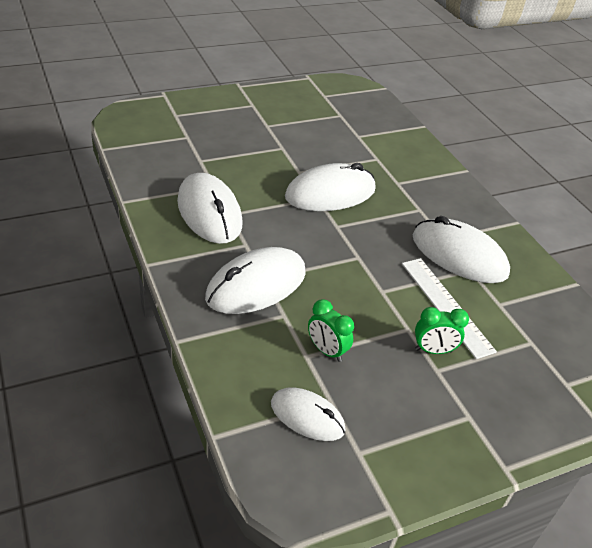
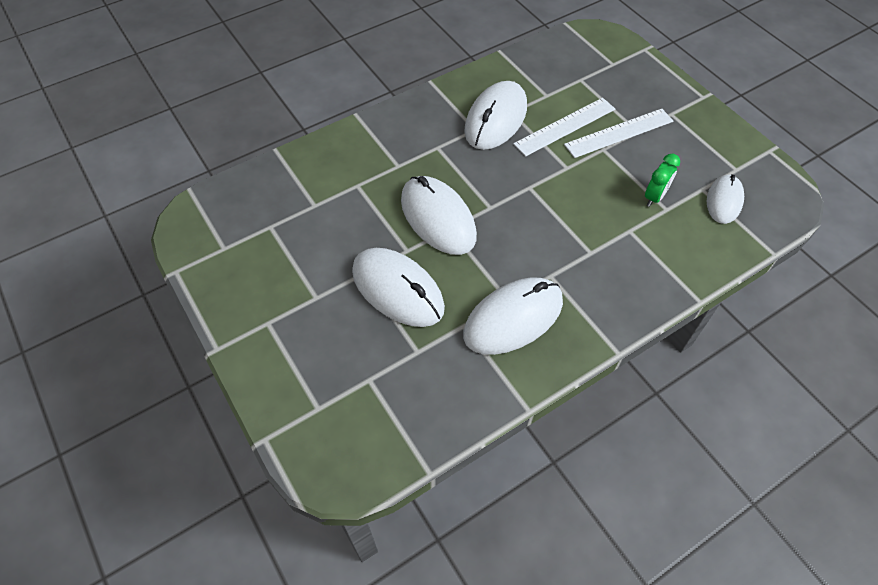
camera: 95 degrees left, 15 degrees up
(256, 285) = (603, 256): white mouse -> white mouse (397, 289)
(433, 350) = (619, 133): green clock -> white ruler

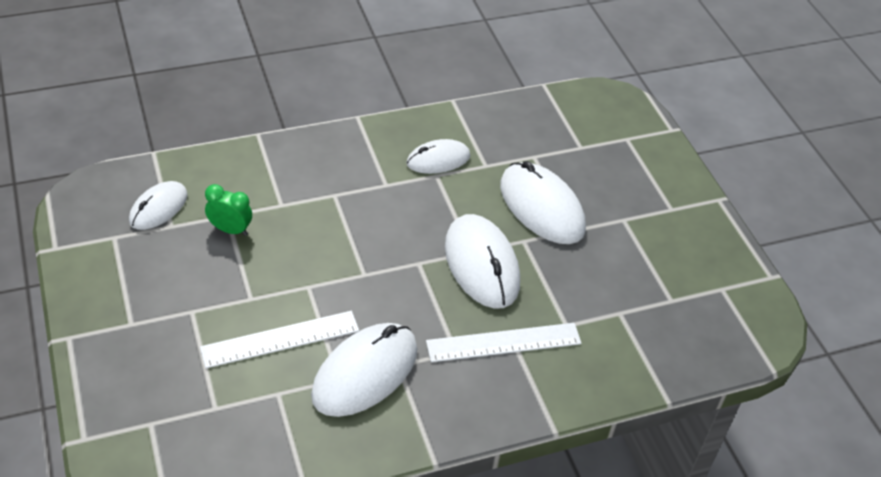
camera: 170 degrees left, 10 degrees down
(513, 318) = (438, 160): white mouse -> white mouse, size x0.60
(619, 133) = (217, 313): white ruler -> white ruler (503, 342)
(654, 197) = (230, 230): green clock -> green clock turned 60 degrees clockwise

